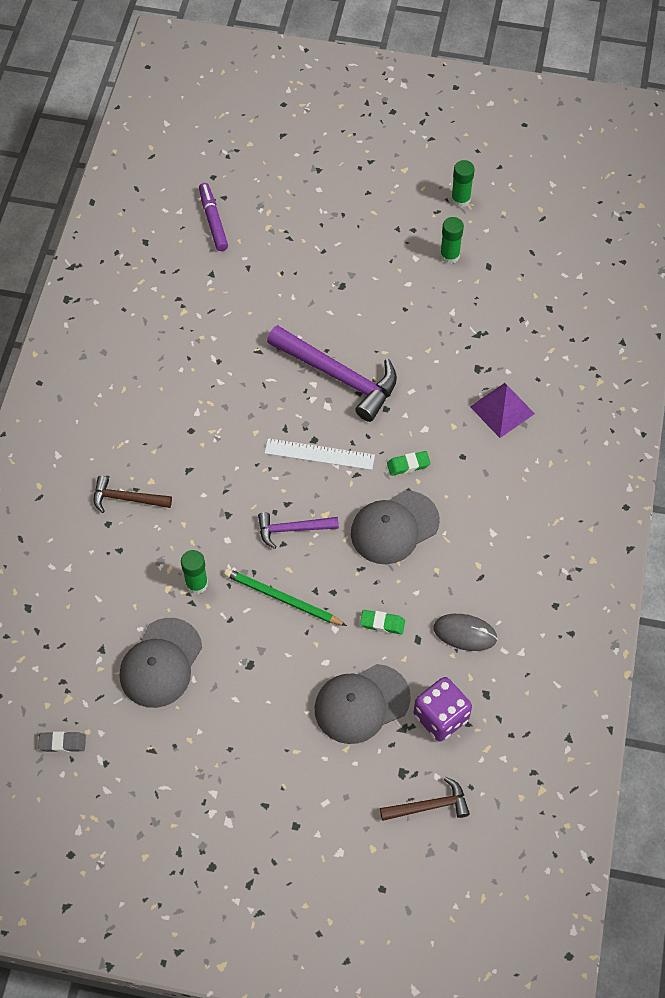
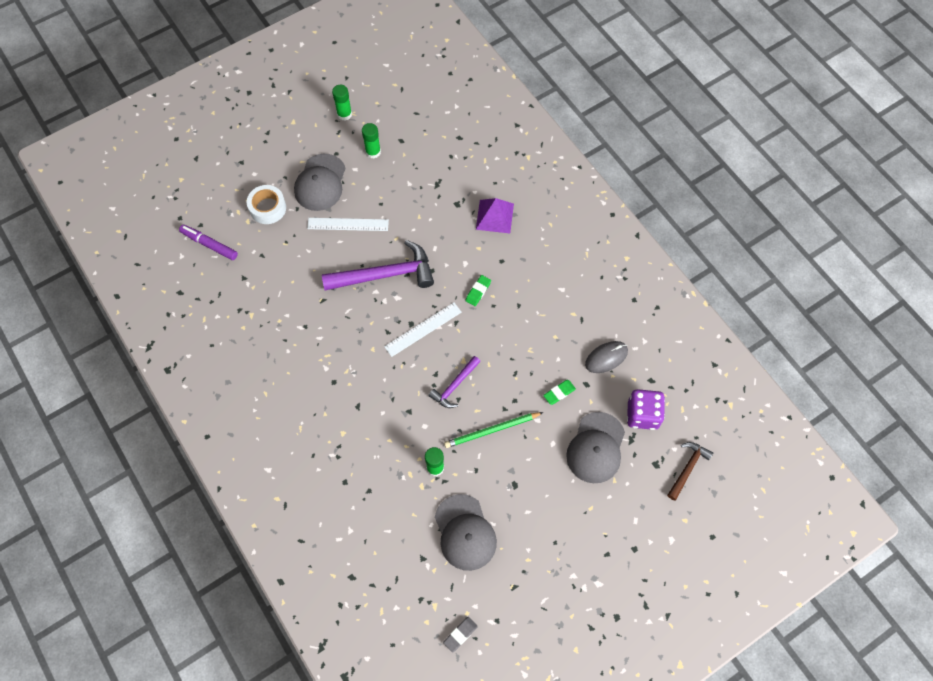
camera: 45 degrees left, 5 degrees up
(127, 499) = (340, 456): brown hammer -> none
(298, 229) = (268, 208): none -> white tape
(354, 302) = (348, 224): none -> white ruler
(394, 527) = (508, 334): grey cap -> grey cap (320, 183)

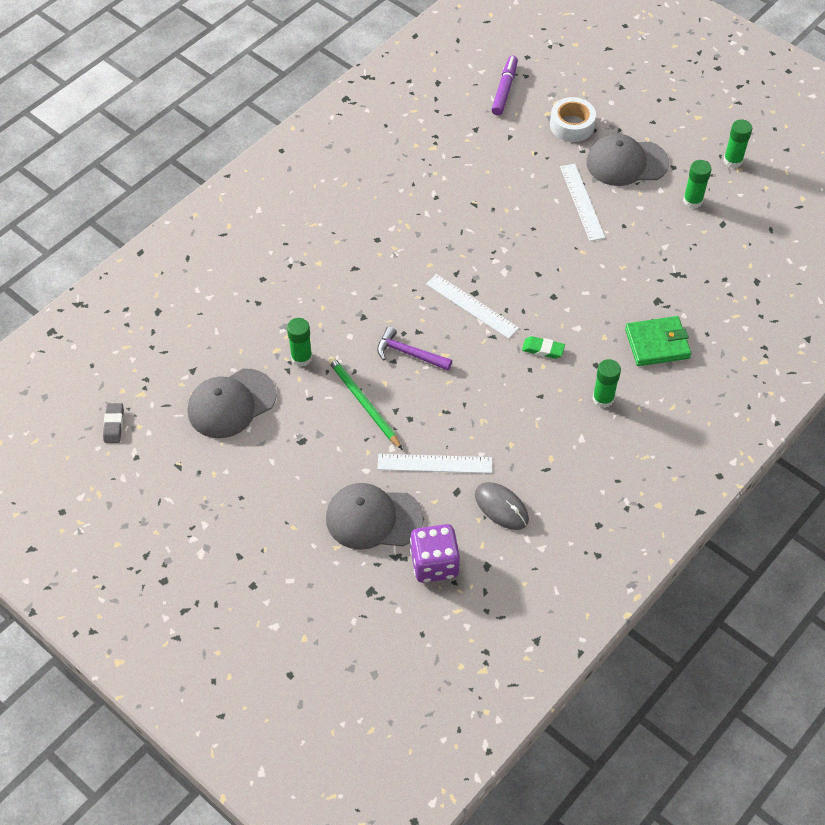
camera: 75 degrees right, 10 degrees down
(385, 274) = (529, 253): purple hammer -> none
(460, 634) = (114, 425): grey eraser -> grey eraser turned 60 degrees clockwise
(494, 216) = (657, 344): purple pyramid -> green wallet
(532, 265) = (603, 399): none -> green glue stick
(559, 393) = (434, 464): green eraser -> white ruler
(687, 468) = (375, 630): brown hammer -> none

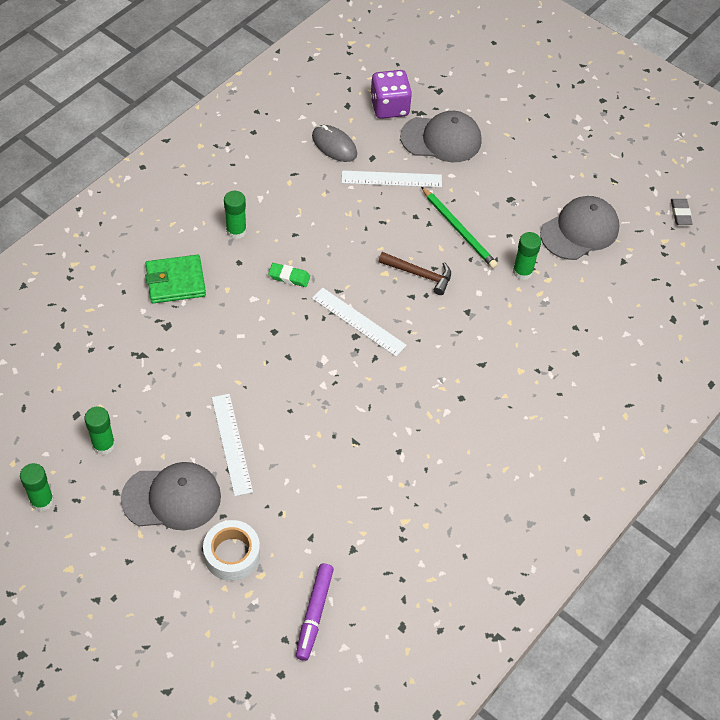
camera: 175 degrees right, 0 degrees up
(409, 353) = (419, 274): purple hammer -> brown hammer

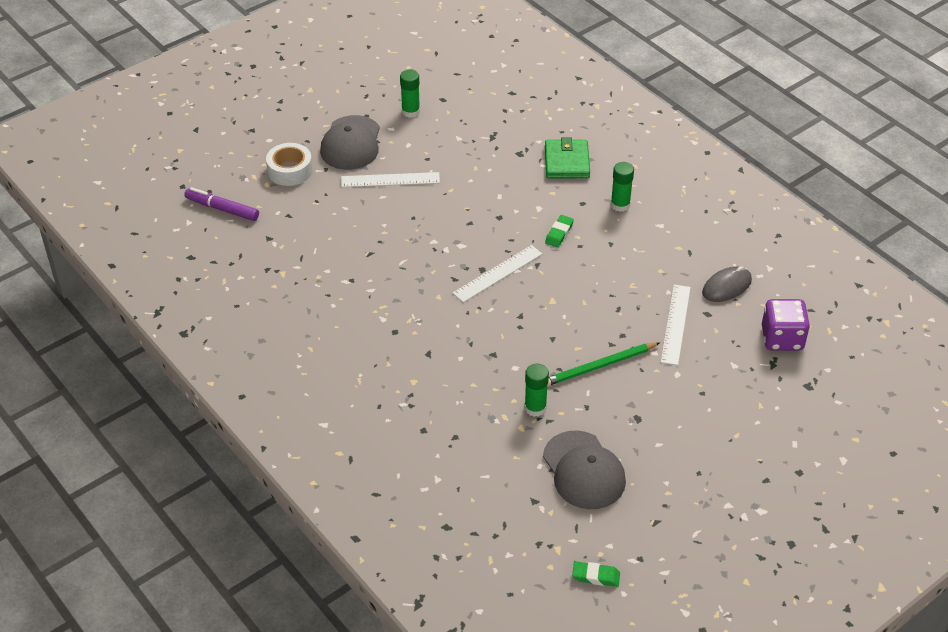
camera: 105 degrees right, 10 degrees down
(42, 501) = (371, 79): green glue stick -> none
(419, 274) = (546, 325): brown hammer -> none
(441, 139) = (731, 375): grey cap -> none
(680, 214) = (595, 576): grey eraser -> green eraser

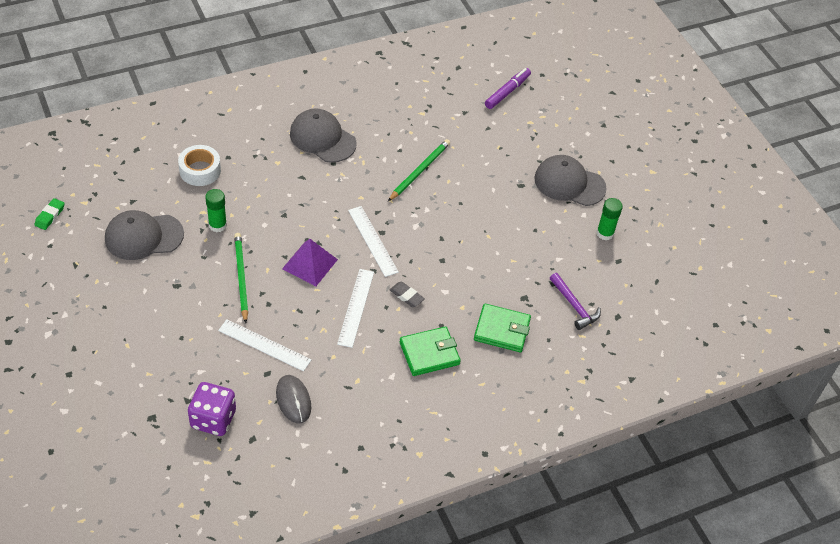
camera: 100 degrees right, 5 degrees up
(290, 170) = (543, 138): white tape -> white tape (200, 170)
(358, 350) = (322, 138): none -> grey cap
(378, 257) = (419, 171): none -> green pencil
(390, 180) = (513, 198): white ruler -> white ruler (356, 307)
(513, 120) = (574, 306): none -> purple hammer
(553, 315) = (309, 264): none -> purple pyramid
(559, 233) = (406, 296): green eraser -> grey eraser
(620, 205) = (429, 353): green glue stick -> green wallet

